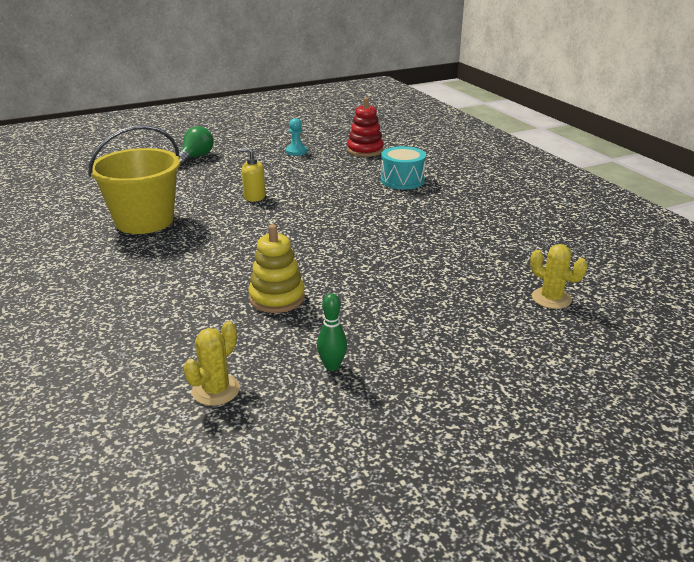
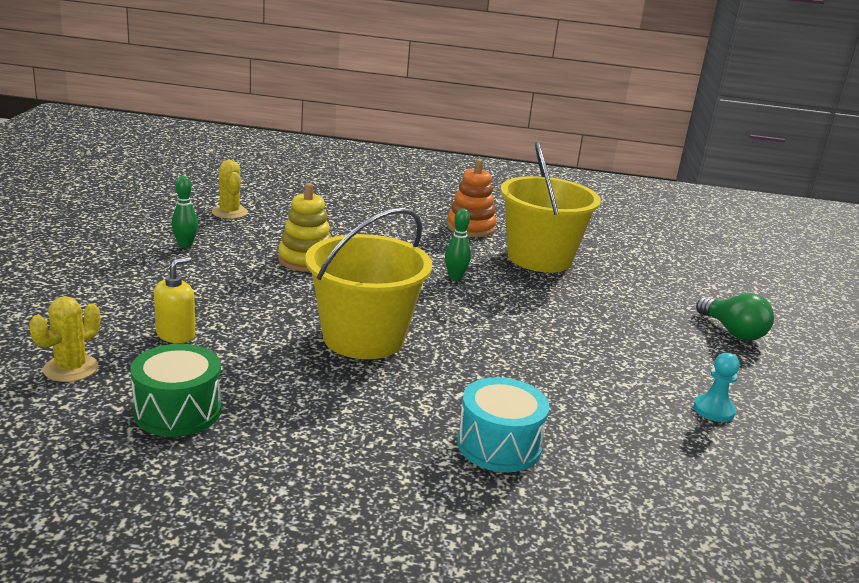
camera: 120 degrees right, 5 degrees down
(103, 260) = (470, 227): none -> orange stacking toy
(225, 237) = (455, 277): none -> green bowling pin
(254, 197) = (549, 322): yellow soap dispenser -> yellow soap dispenser (176, 334)
(362, 235) = (363, 338): none -> yellow bucket
(365, 150) = (678, 478): red stacking toy -> none
(517, 250) = (177, 411): none -> green drum
(551, 298) = (71, 368): yellow cactus -> yellow cactus turned 45 degrees counterclockwise

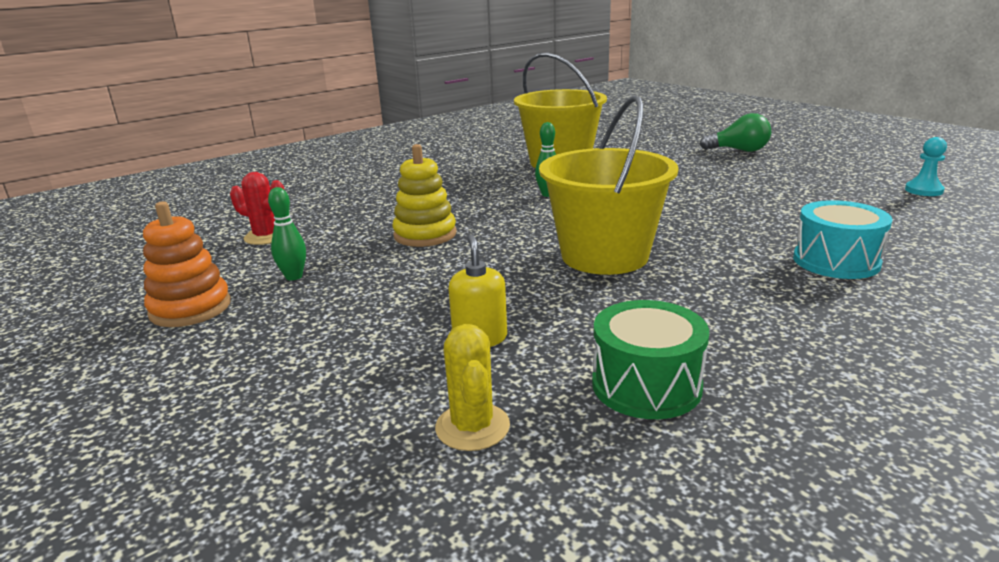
camera: 40 degrees left, 0 degrees up
(229, 212) = (266, 237): yellow cactus -> red cactus
(470, 227) = (474, 166): orange stacking toy -> orange stacking toy (190, 308)
(713, 410) = (838, 186): turquoise pawn -> turquoise pawn (923, 190)

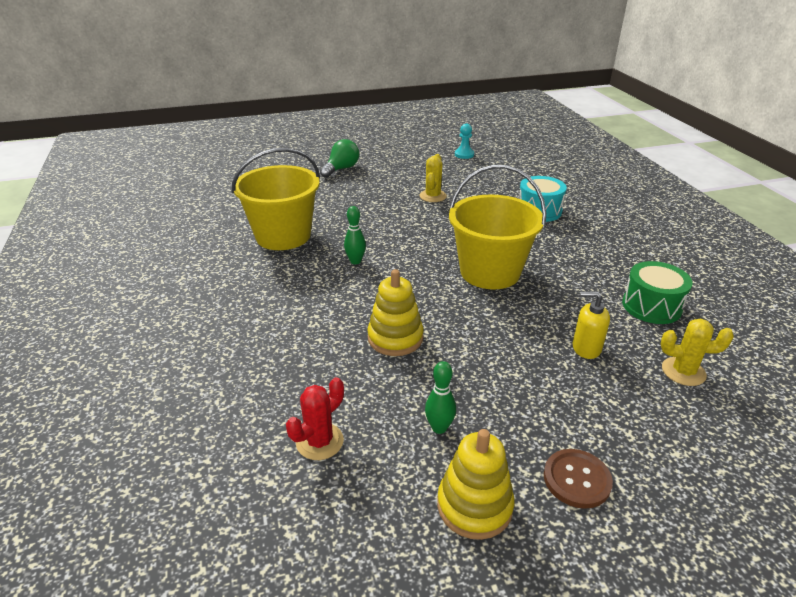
camera: 70 degrees left, 10 degrees up
(190, 308) = (474, 506): orange stacking toy -> yellow stacking toy
(226, 357) = (577, 479): none -> brown button
(754, 197) = (432, 196): none -> yellow cactus

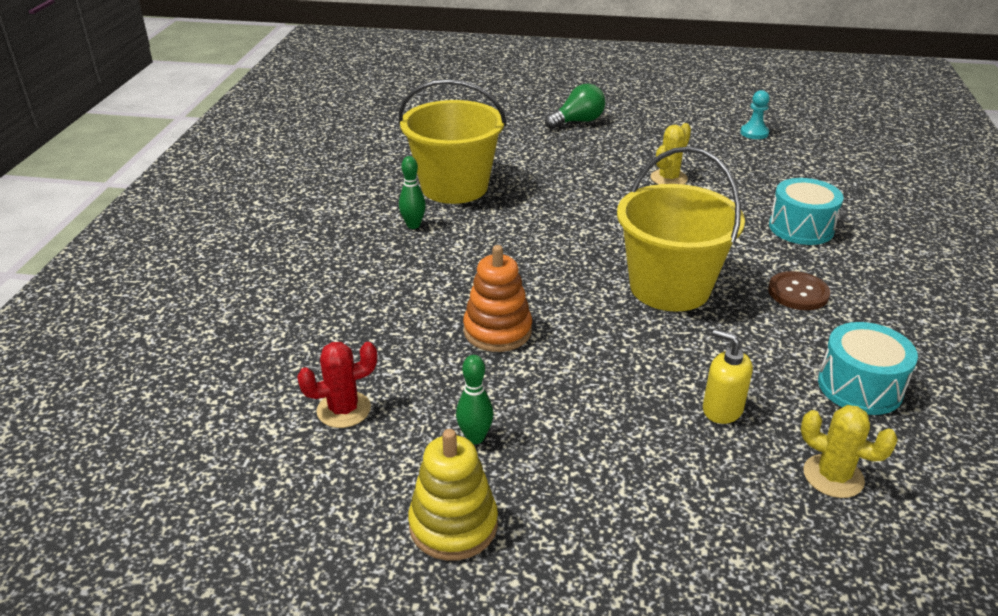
camera: 25 degrees right, 0 degrees up
(355, 261) = (515, 235): green bowling pin -> green bowling pin (413, 225)
(395, 338) = (497, 331): yellow stacking toy -> orange stacking toy
(577, 479) = (588, 542): brown button -> brown button (798, 292)
(651, 306) = (860, 387): green drum -> turquoise drum

